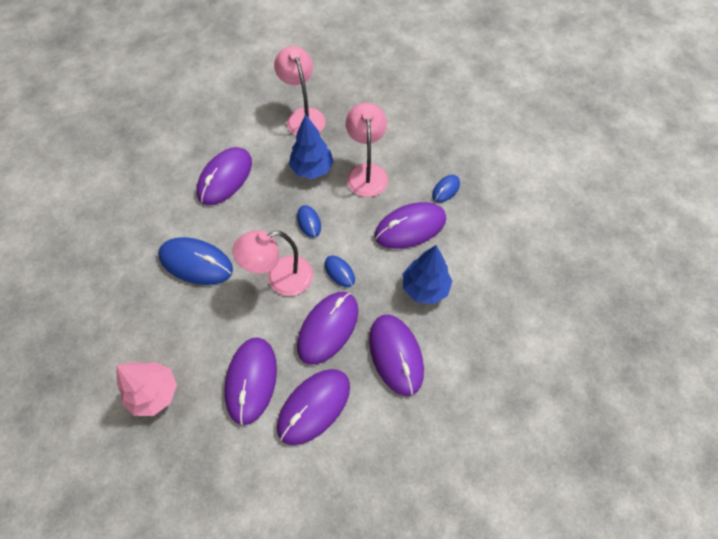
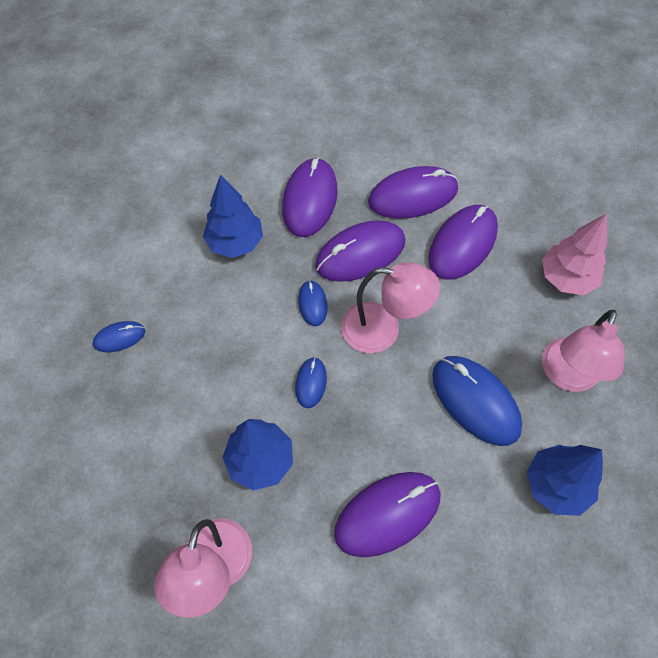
camera: 150 degrees left, 0 degrees up
(128, 238) = (556, 485): none -> blue tree
(366, 172) = (194, 415): pink lamp -> pink lamp (567, 376)
(410, 227) = (199, 313): purple mouse -> none

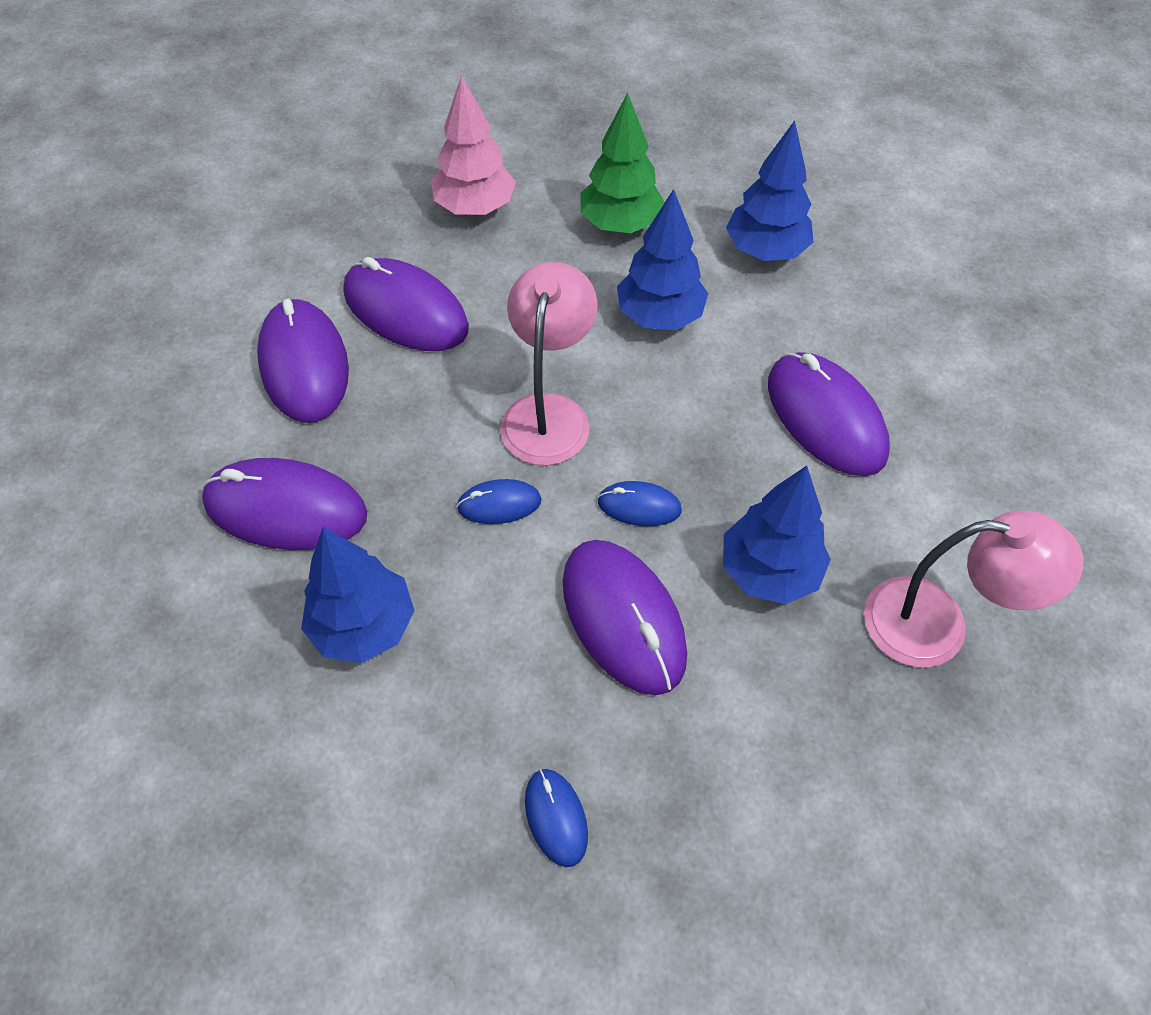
camera: 90 degrees left, 5 degrees down
(360, 254) = (409, 438): purple mouse -> purple mouse (623, 618)
(475, 401) = (659, 316): blue mouse -> blue tree
(567, 376) = (620, 224): pink lamp -> green tree

